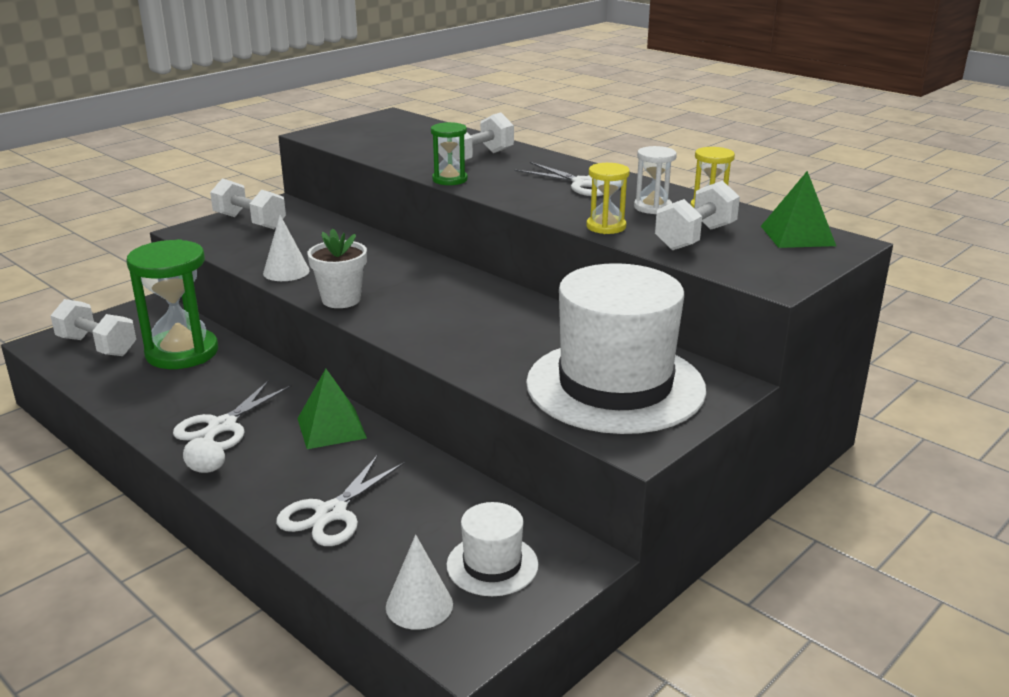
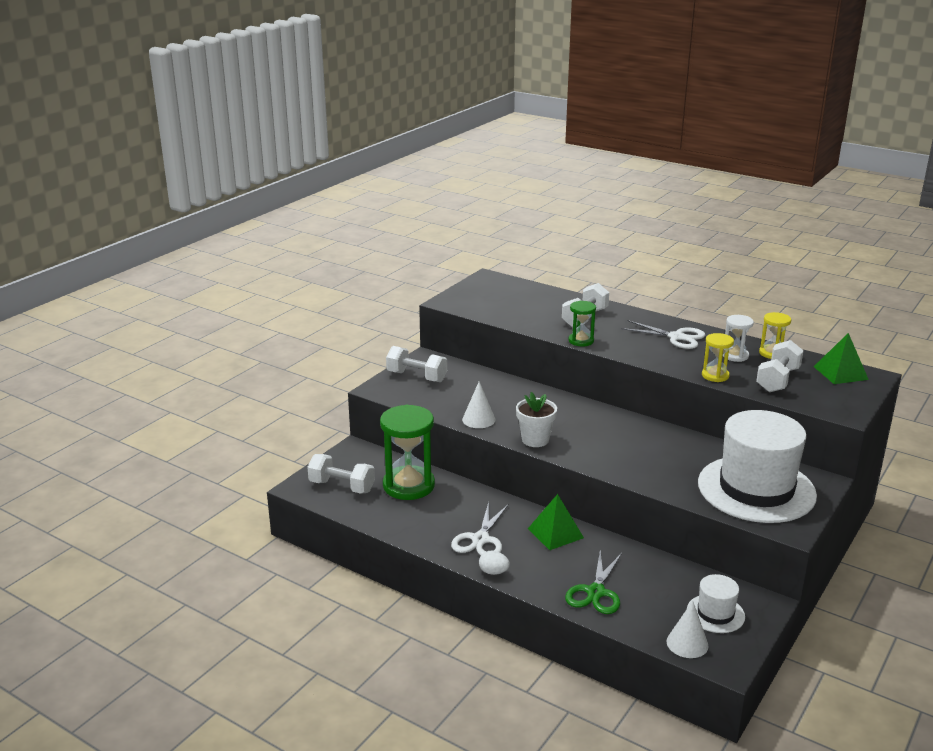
camera: 10 degrees left, 0 degrees up
(331, 513) = (596, 592): white scissors -> green scissors

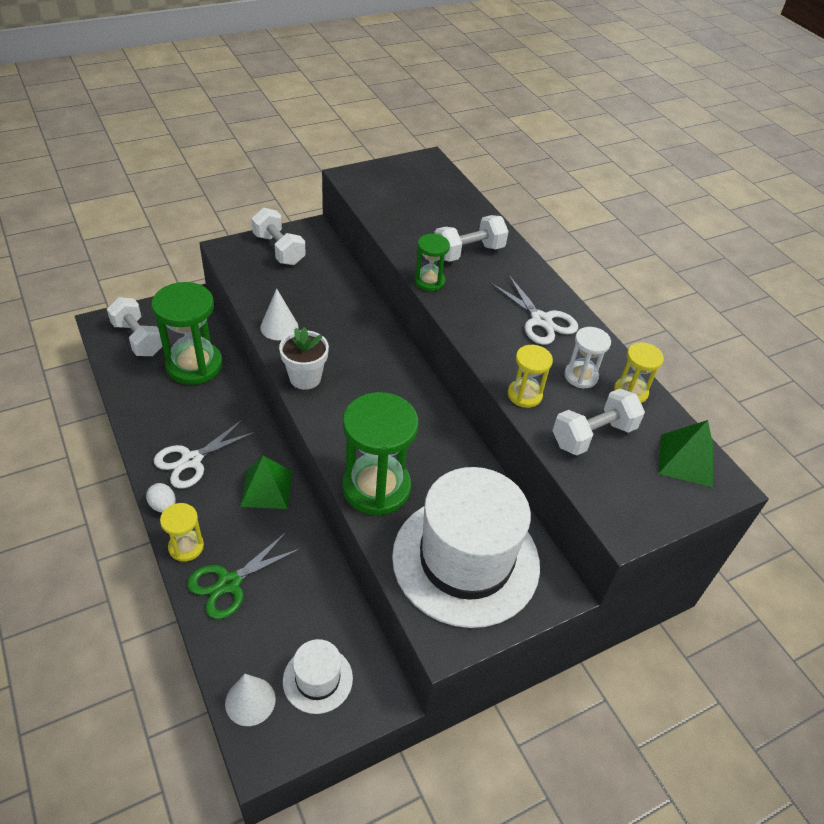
camera: 25 degrees right, 20 degrees up
(540, 587) = (186, 547): none -> yellow hourglass
(657, 477) = (376, 487): none -> green hourglass

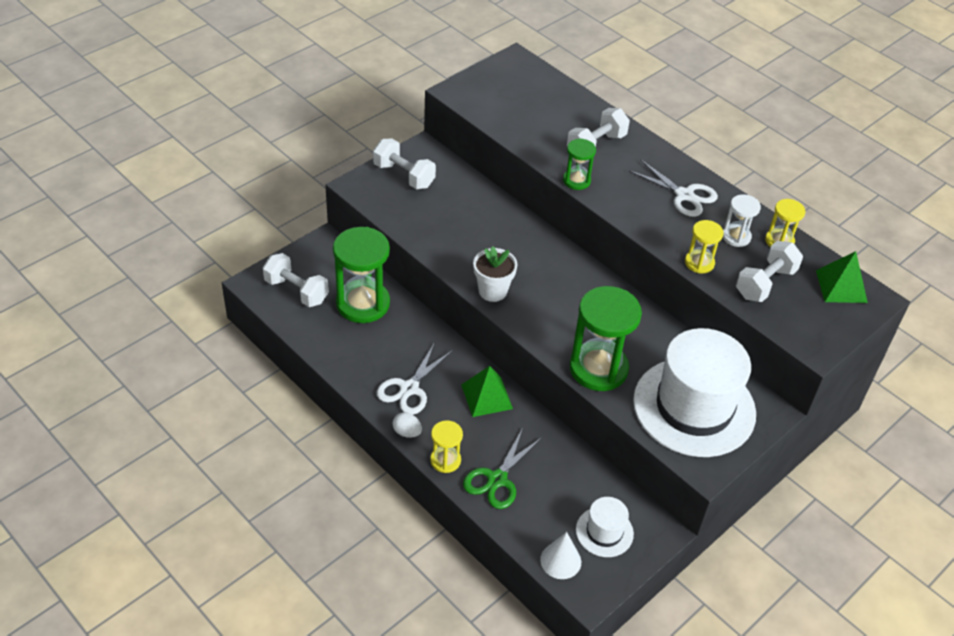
camera: 15 degrees left, 0 degrees up
(279, 327) = (445, 250): white cone -> none

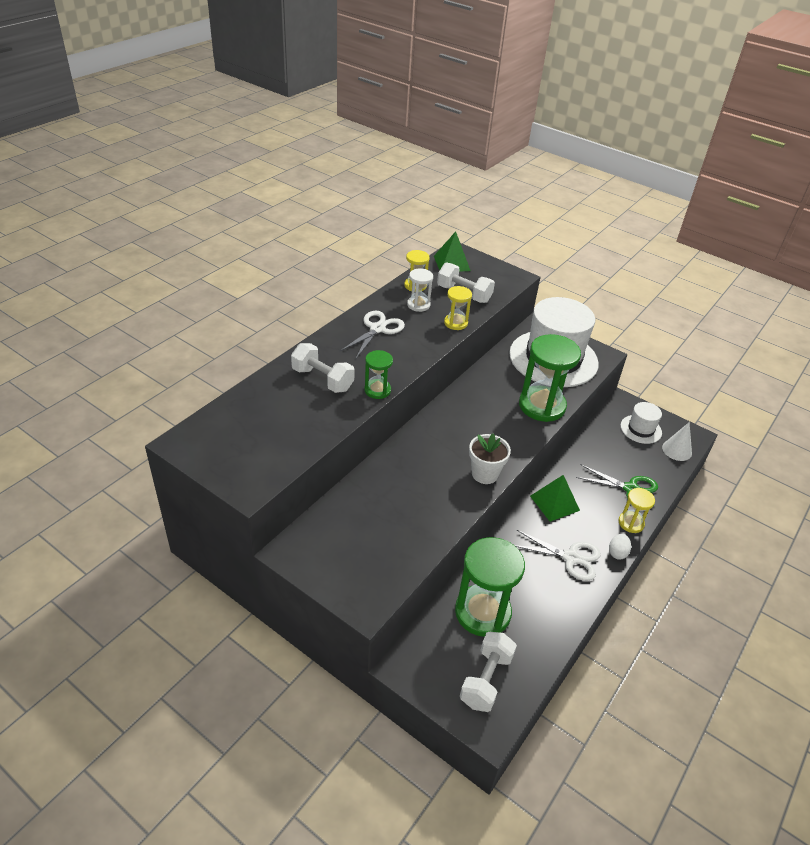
camera: 100 degrees left, 5 degrees down
(404, 175) = (339, 563): white dumbbell -> none

